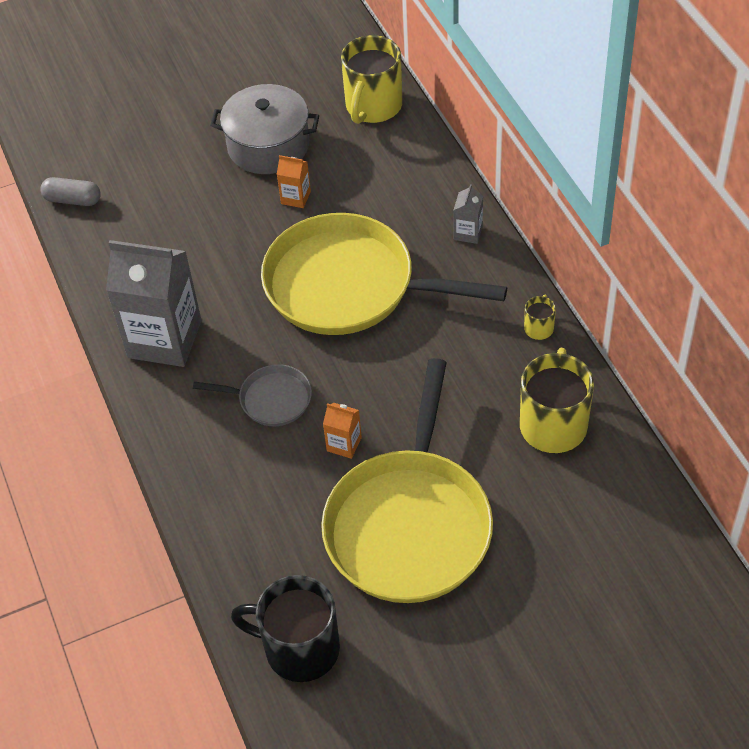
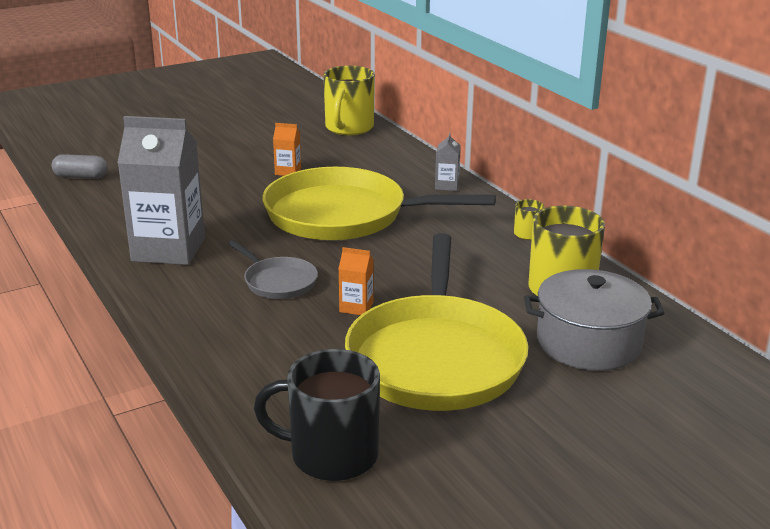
camera: 10 degrees left, 25 degrees down
(268, 146) = (260, 147): grey pot -> grey pot (588, 343)
(271, 399) = (278, 282): grey pan -> grey pan turned 45 degrees clockwise

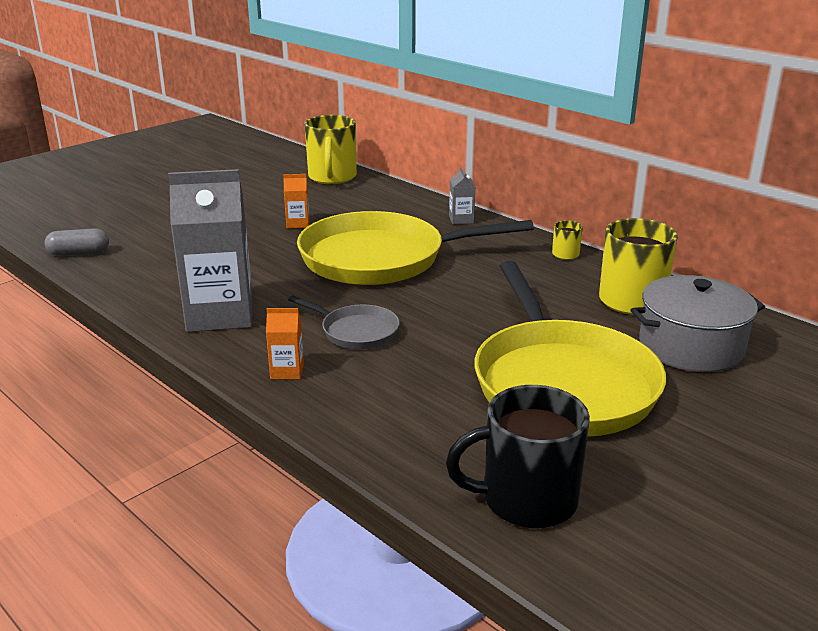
camera: 15 degrees left, 0 degrees up
(356, 307) = (451, 345): orange carton -> orange carton (287, 371)

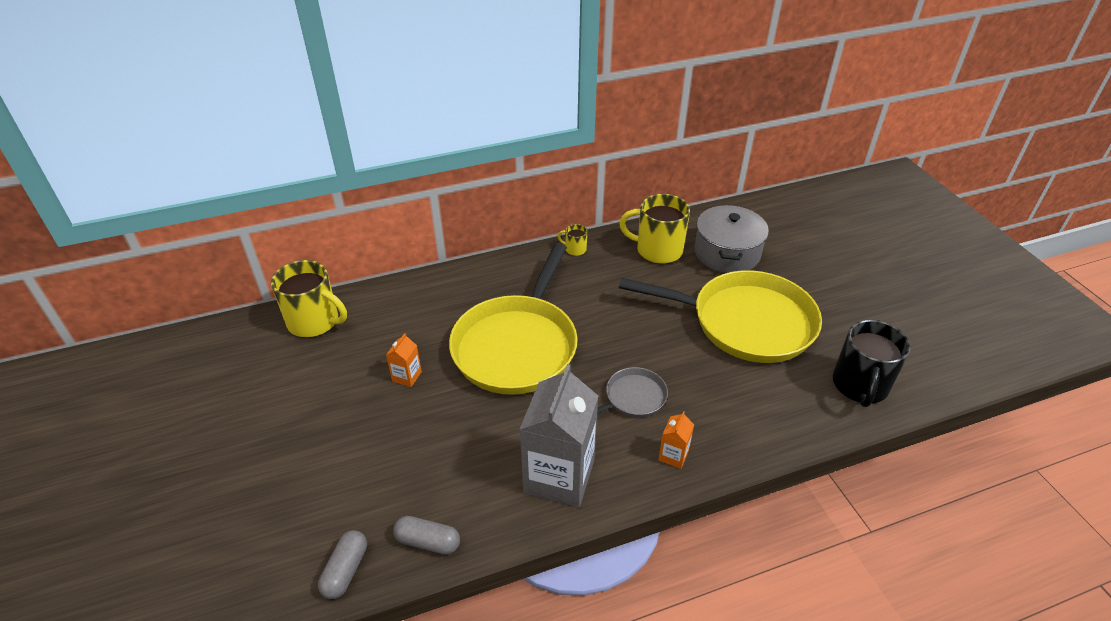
camera: 65 degrees left, 15 degrees up
(118, 275) = (428, 542): none -> grey capsule
(461, 219) = (477, 276): grey carton -> none

